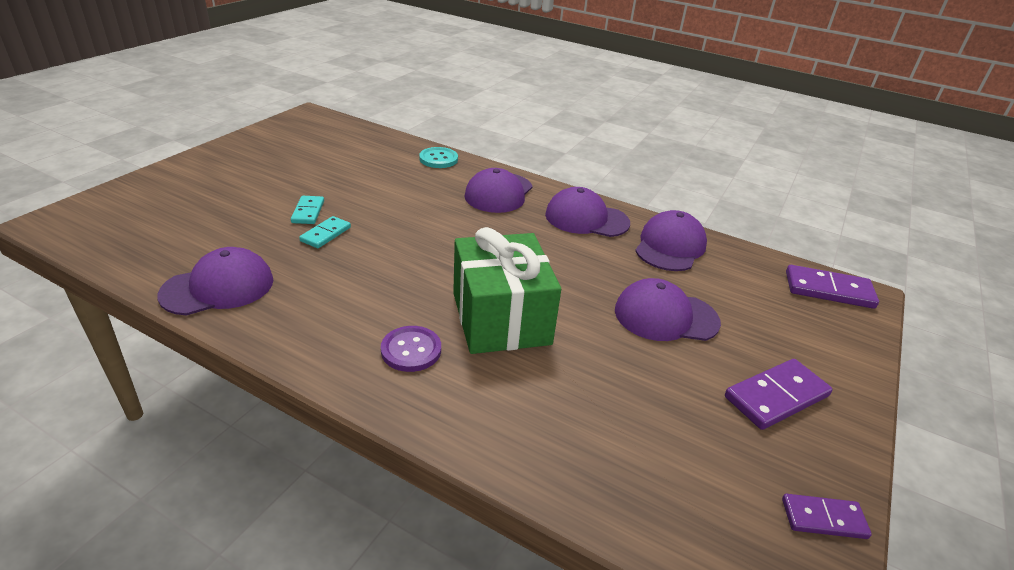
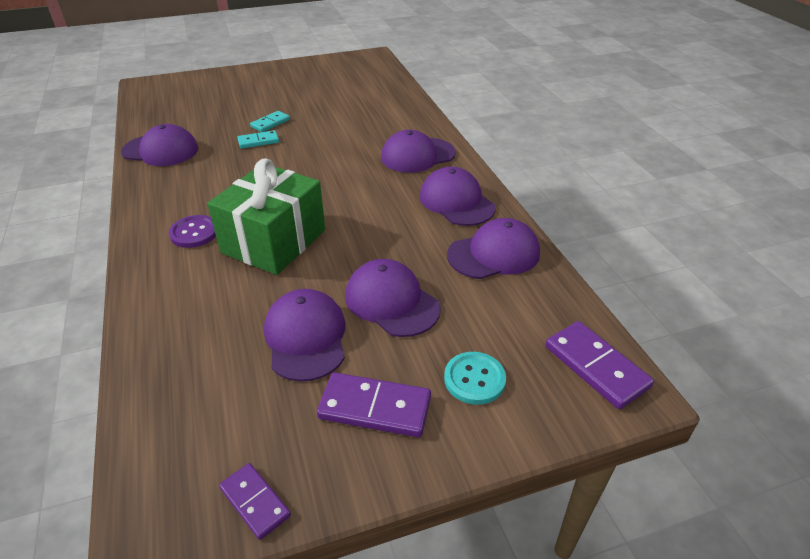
camera: 45 degrees right, 5 degrees up
(438, 159) = (413, 115): turquoise button -> turquoise button (474, 379)
(656, 379) = (306, 337): none -> purple cap

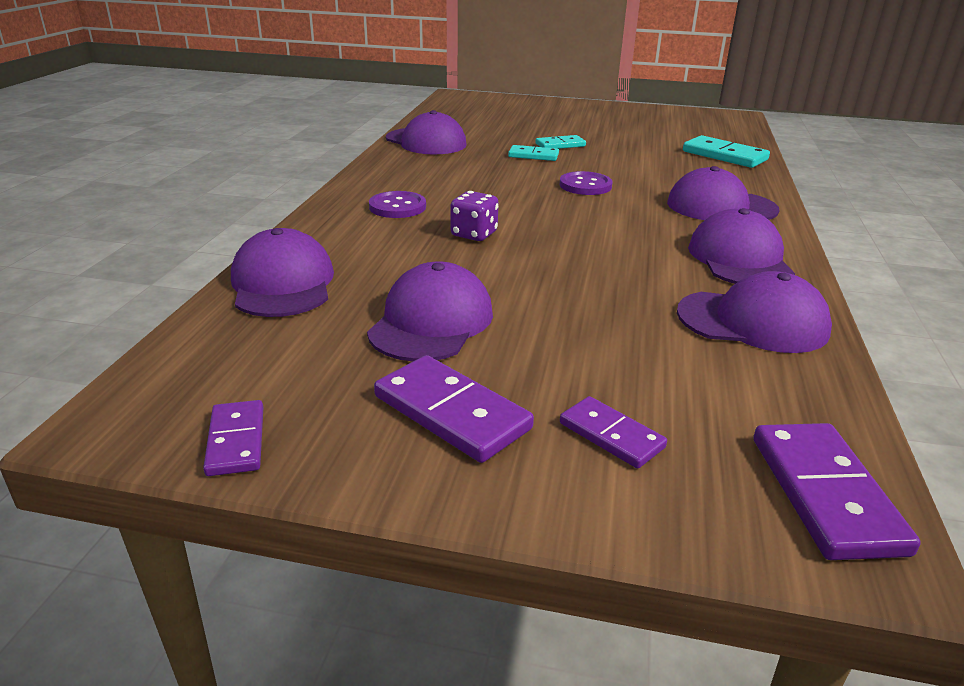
camera: 30 degrees right, 10 degrees down
(274, 241) = (474, 234): green gift -> purple dice
(317, 163) = (585, 185): none -> purple button
(390, 102) = (724, 155): none -> turquoise domino
(391, 302) = (565, 324): purple cap -> purple cap (282, 283)
(474, 379) = (611, 435): turquoise button -> purple domino

